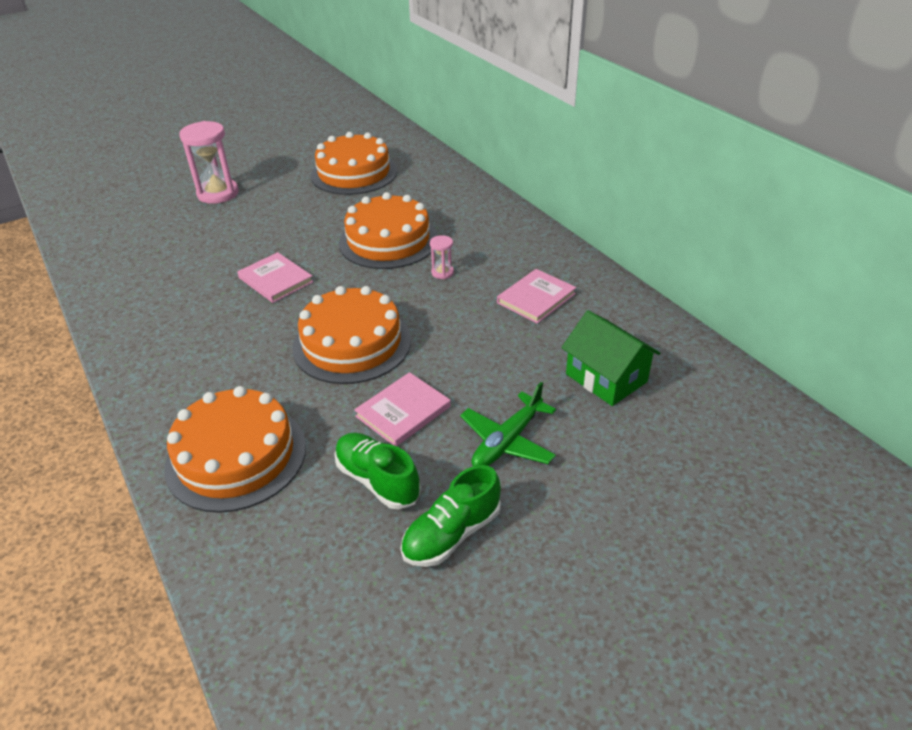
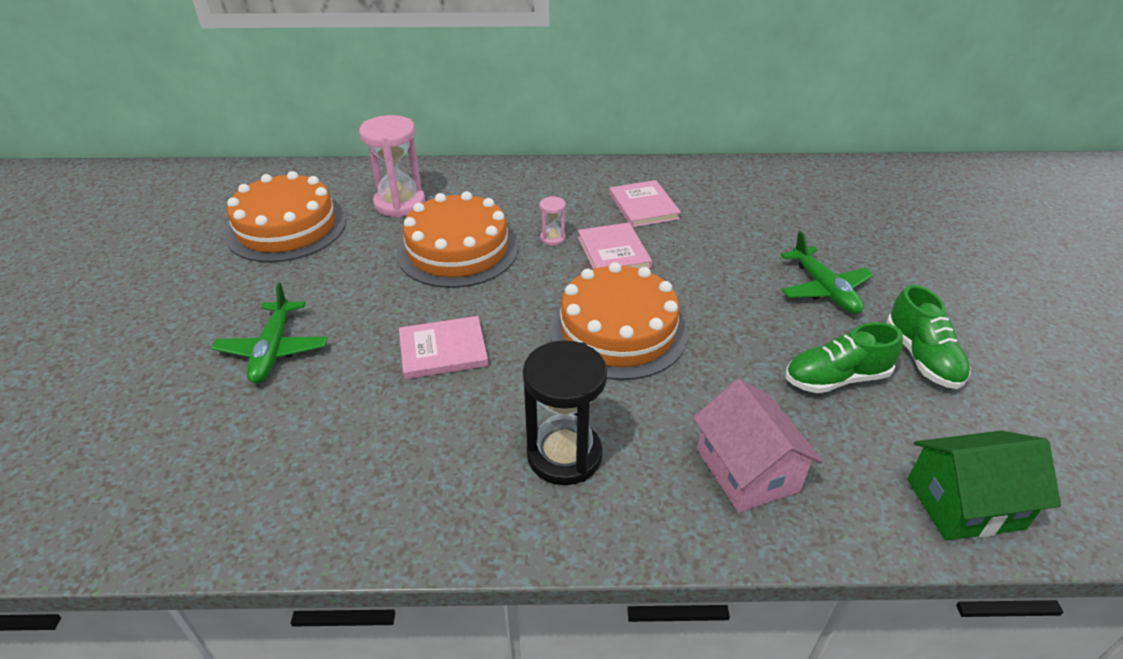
camera: 60 degrees left, 0 degrees up
(206, 366) = (564, 455): none -> black hourglass
(218, 194) = (170, 344): pink hourglass -> pink hourglass (399, 203)
(235, 224) = (273, 350): none -> green plane
(236, 456) = (747, 470): orange cake -> pink house
(403, 411) = (749, 332): pink book -> pink book (613, 252)
(606, 378) = (776, 216): green house -> green house (964, 503)

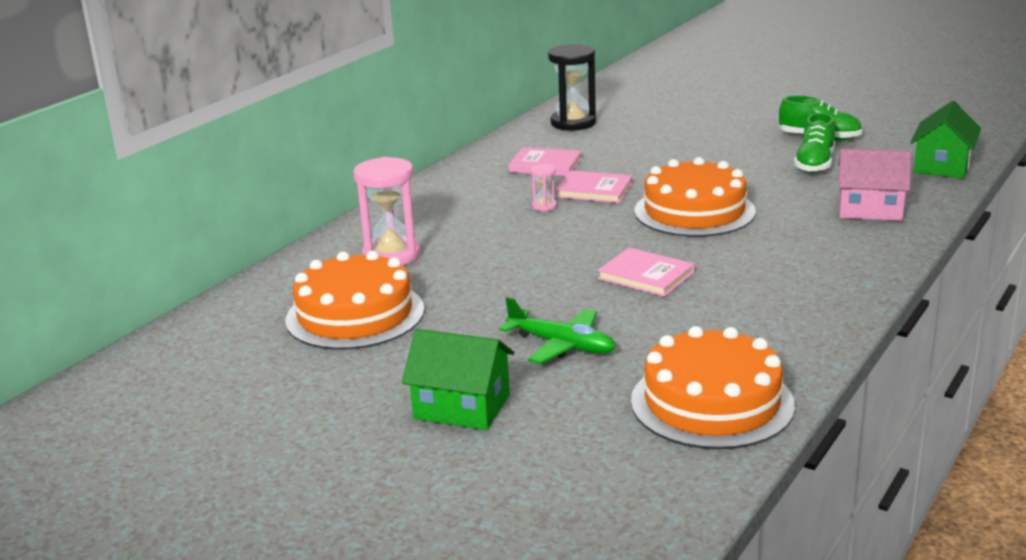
camera: 55 degrees left, 15 degrees down
(146, 336) = (462, 407): none -> green house
(443, 350) = (646, 276): pink book -> pink book turned 75 degrees counterclockwise
(458, 250) = (510, 245): orange cake -> orange cake (712, 402)
(564, 455) = (807, 257): black hourglass -> black hourglass (573, 123)
(824, 289) = (724, 141): green plane -> none

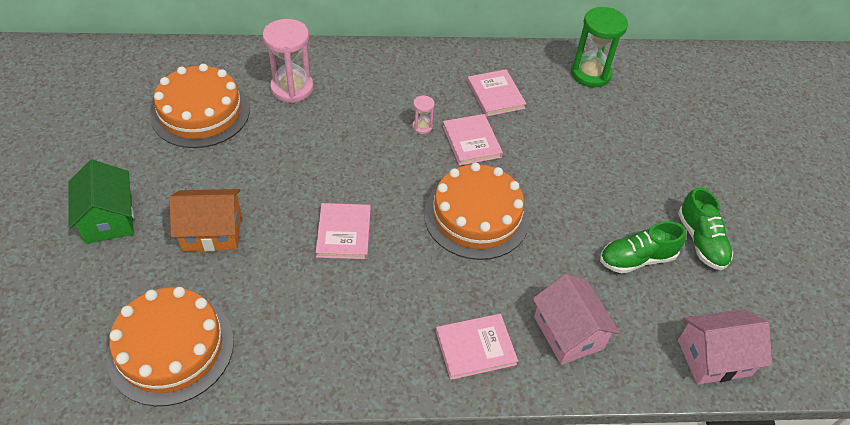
camera: 50 degrees right, 25 degrees up
(562, 345) = (212, 232): green plane -> orange house
(573, 123) = (590, 74): black hourglass -> green hourglass
(853, 250) = (475, 348): none -> pink book
(942, 166) = (714, 357): green house -> pink house

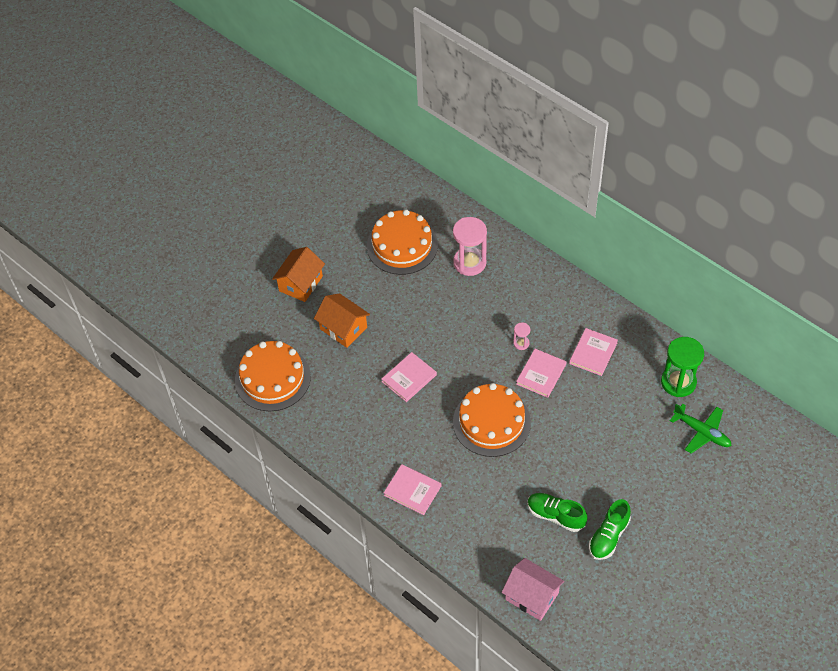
camera: 50 degrees right, 5 degrees up
(108, 218) = (300, 283): green house -> orange house
(568, 332) = (468, 521): pink house -> none
(656, 100) = (702, 432): none -> green plane

